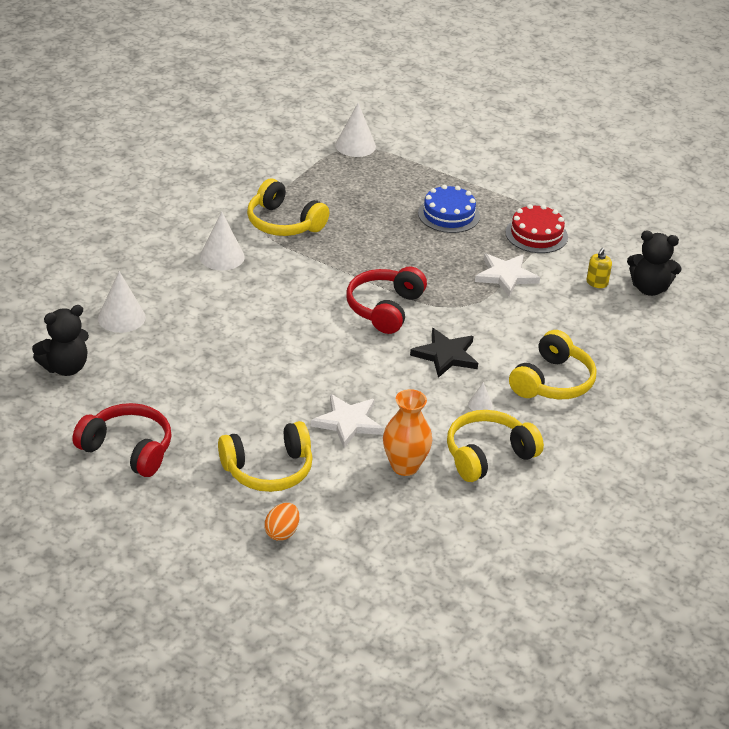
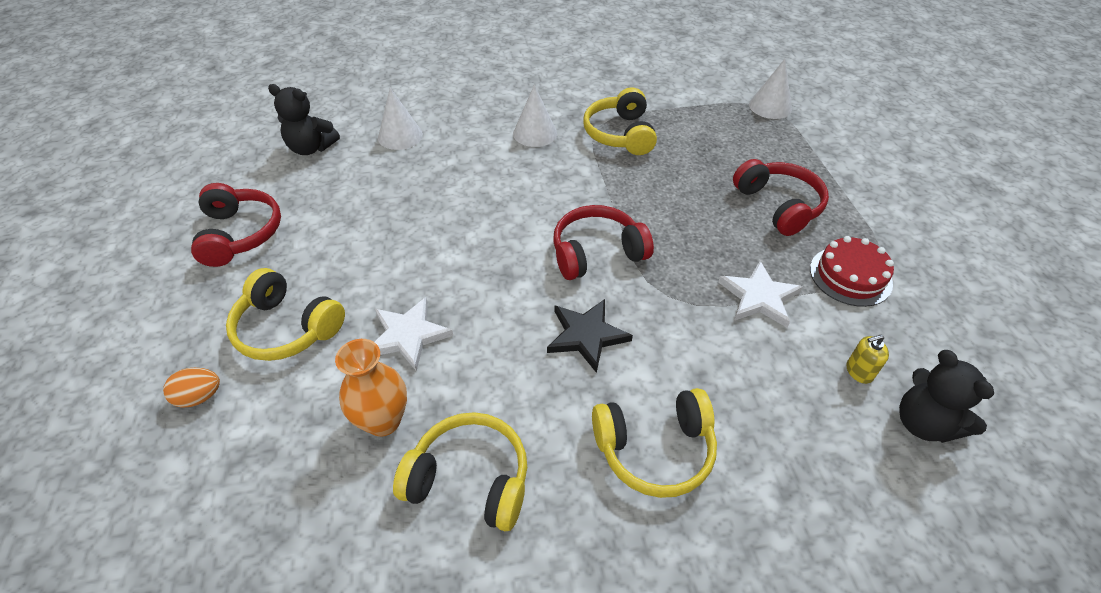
camera: 50 degrees right, 10 degrees up
(448, 215) = (778, 205): blue cake -> red headphones
(480, 404) = (544, 414): white cone -> none

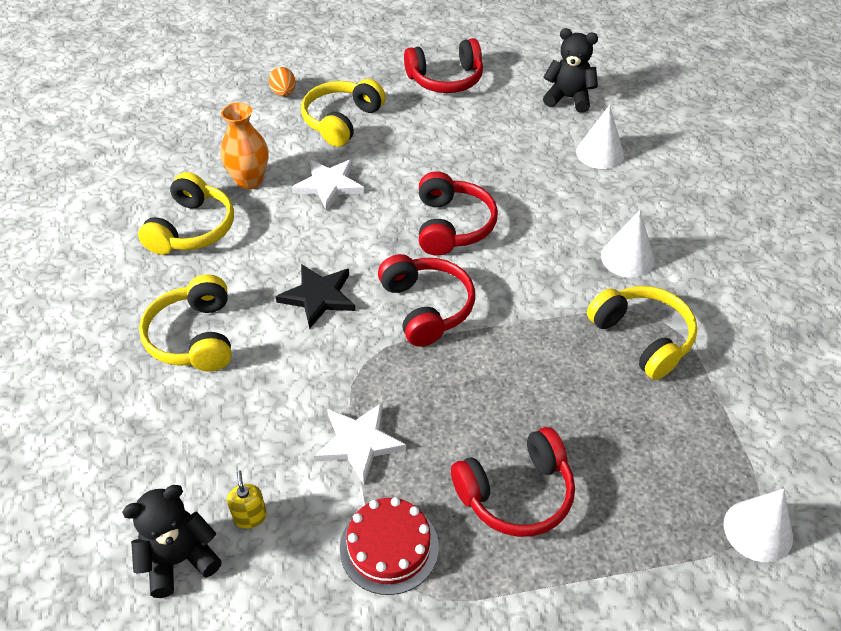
camera: 90 degrees right, 0 degrees up
(311, 148) = (568, 98): black teddy bear -> black teddy bear turned 90 degrees clockwise
(487, 233) = (452, 225): none -> red headphones
(620, 134) = (642, 338): yellow headphones -> yellow headphones turned 60 degrees clockwise

